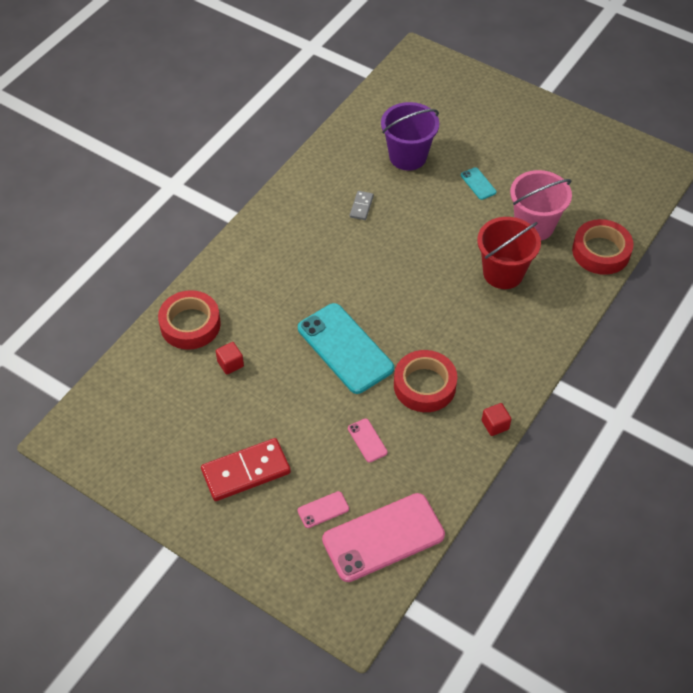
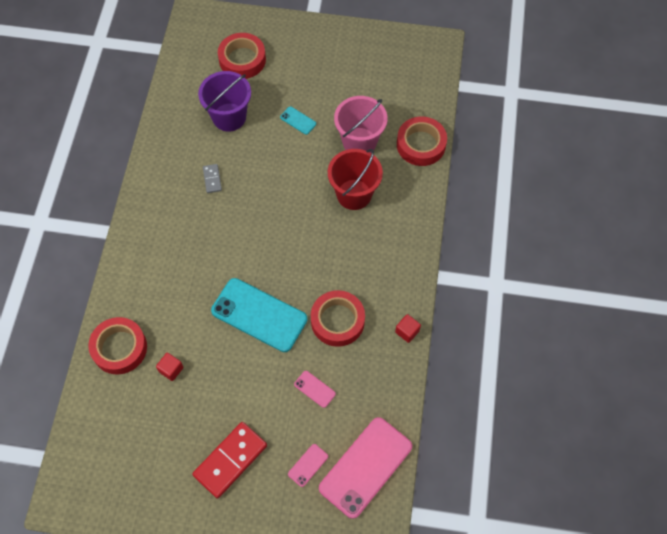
camera: 25 degrees left, 10 degrees up
(448, 109) = (242, 60): none -> red tape

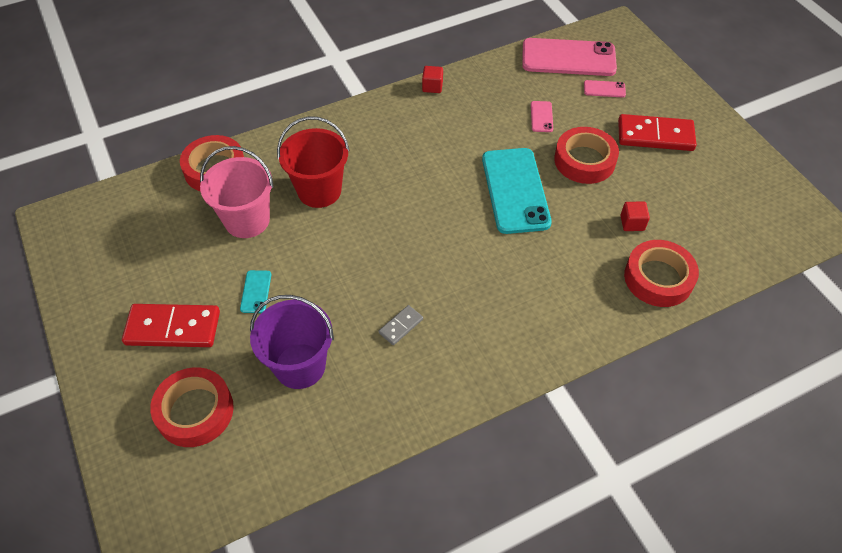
camera: 125 degrees left, 10 degrees down
(304, 71) = (173, 328): none -> red domino
(337, 321) = (466, 134): red tape -> red tape (584, 161)

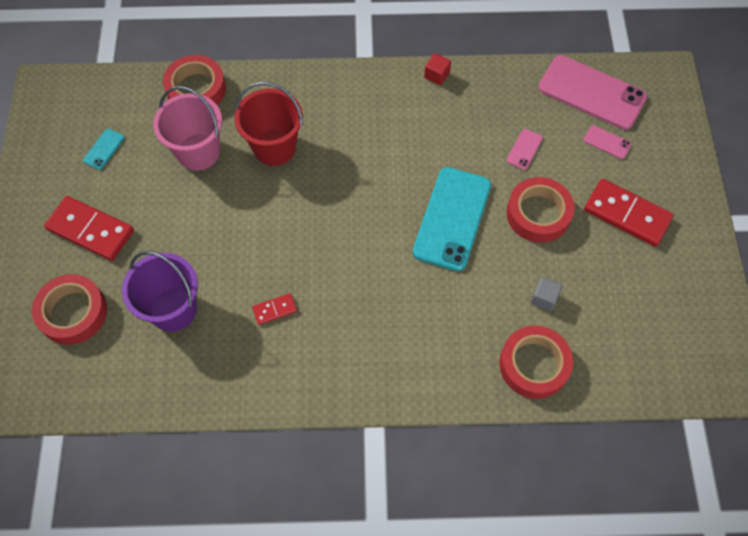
camera: 25 degrees right, 10 degrees up
(256, 291) = (172, 225): turquoise phone -> turquoise phone (104, 149)
(400, 326) = (275, 310): grey domino -> red domino
(632, 223) = (544, 298): red cube -> grey cube

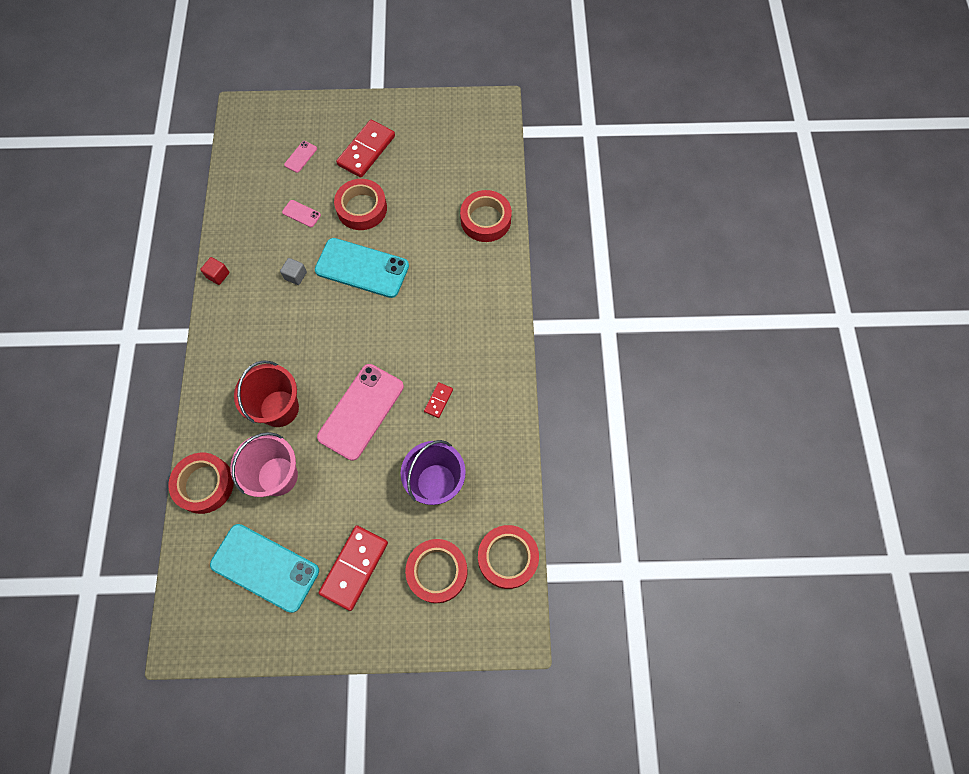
camera: 90 degrees left, 5 degrees up
(76, 389) = (507, 557): none -> red tape
(104, 149) = (265, 567): turquoise phone -> turquoise phone, size x2.34
(275, 310) = (438, 400): red domino -> red domino turned 45 degrees clockwise
(544, 298) = (434, 210): grey cube -> grey cube (295, 276)
(591, 93) = (252, 162): pink phone -> pink phone (361, 411)

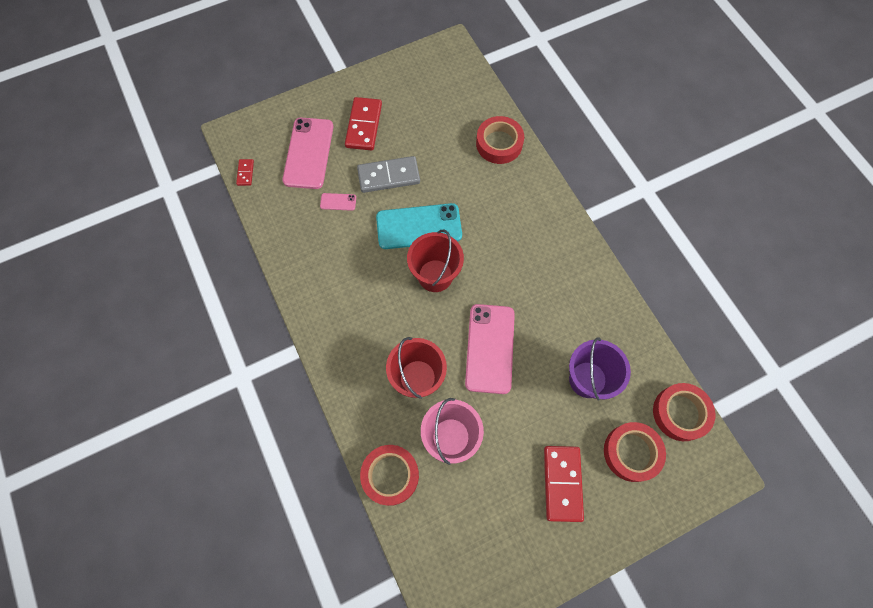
camera: 25 degrees left, 0 degrees up
(218, 275) = (294, 286): red cube -> none
(265, 567) = (486, 521): turquoise phone -> none
(295, 276) = (364, 257): grey cube -> none
(301, 157) = (308, 153): pink phone -> pink phone, size x2.34
(350, 321) = (435, 275): none -> red bucket
(362, 208) = (388, 176): red tape -> grey domino
(438, 400) = (548, 310): red domino -> red domino (245, 173)

